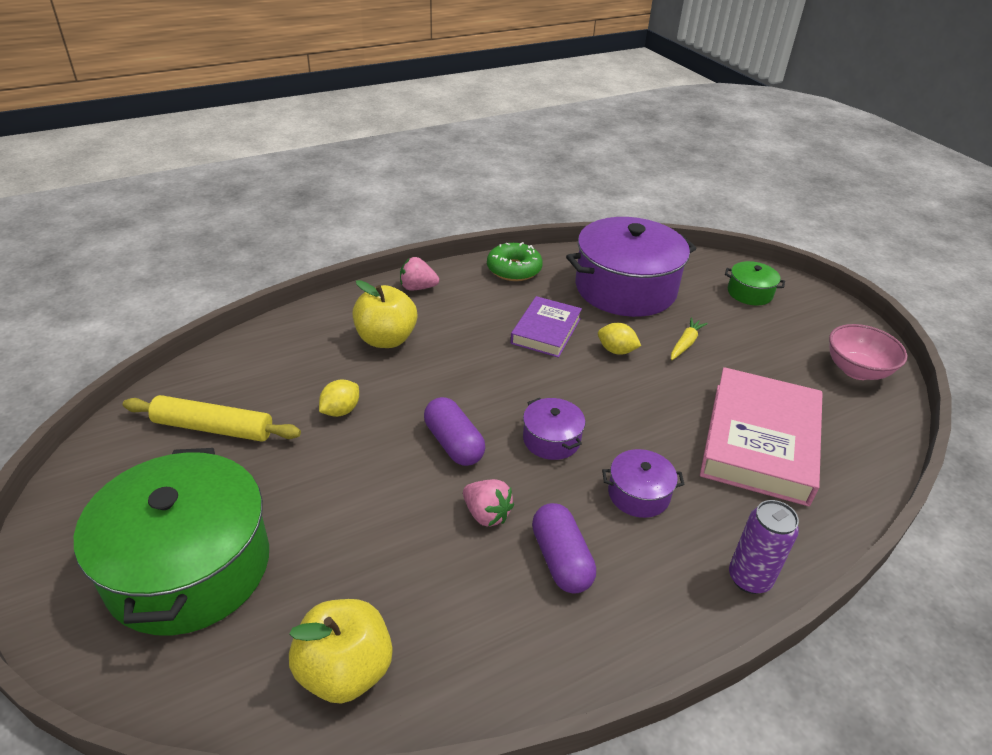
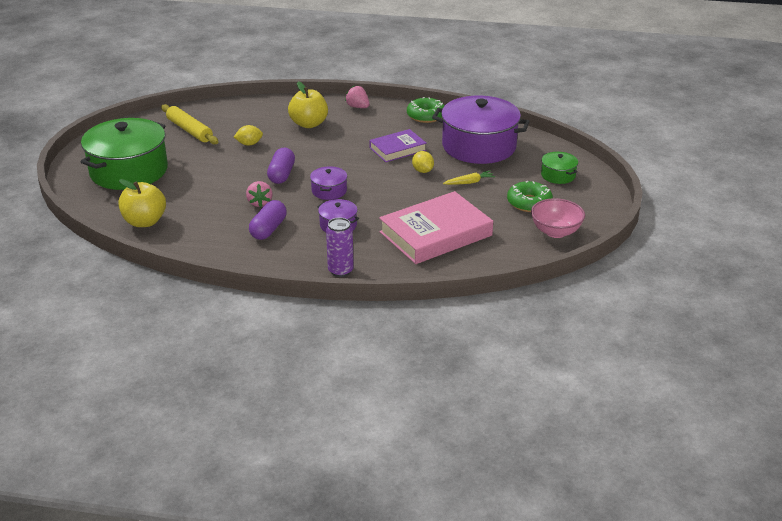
camera: 40 degrees right, 5 degrees down
(778, 343) = (529, 203): none -> green donut

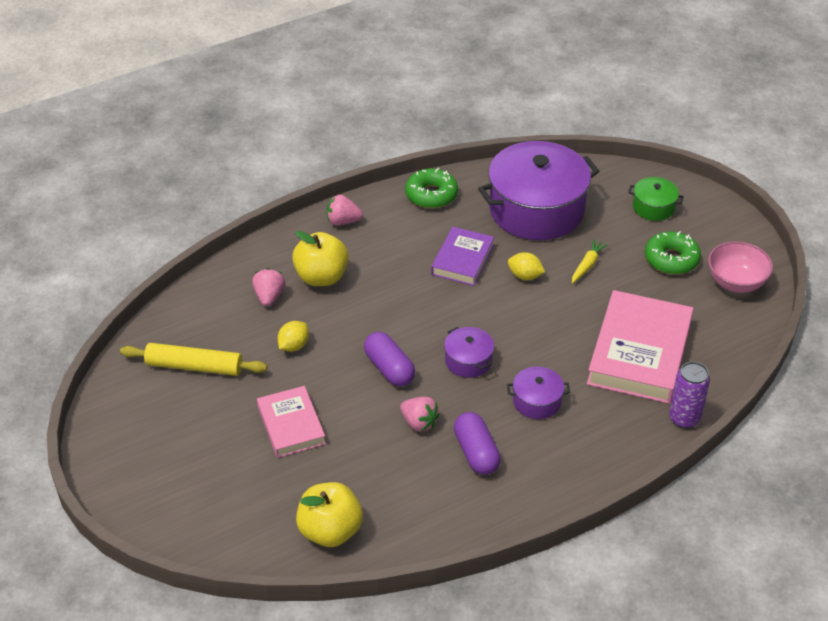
camera: 40 degrees left, 10 degrees up
(129, 171) = (206, 471): green pot -> none
(196, 173) = (291, 425): none -> pink book
(269, 120) = (269, 297): none -> pink strawberry
(340, 271) = (615, 459): purple can -> purple can (684, 418)

